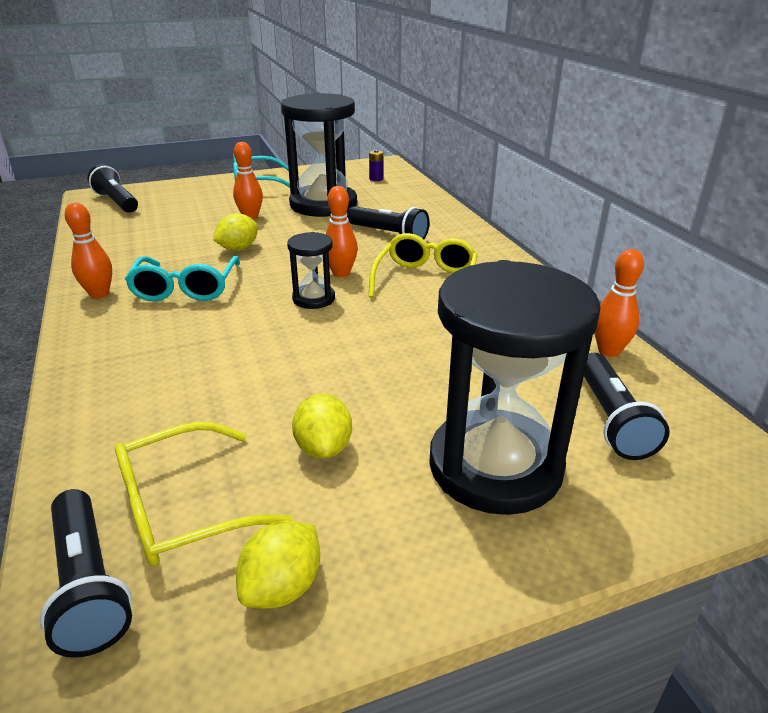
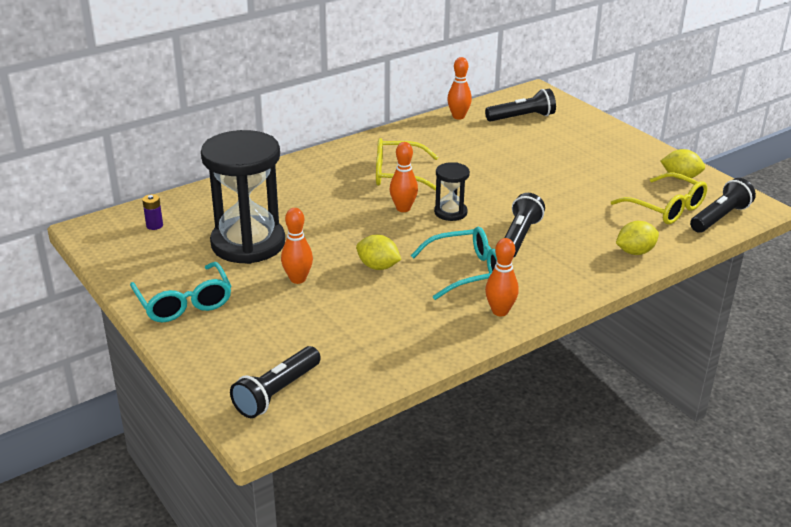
camera: 105 degrees left, 0 degrees up
(324, 447) = (599, 182): yellow lemon -> yellow lemon (635, 252)
(388, 235) = (316, 198): black flashlight -> black flashlight (519, 237)
(495, 466) = (577, 142): black hourglass -> none

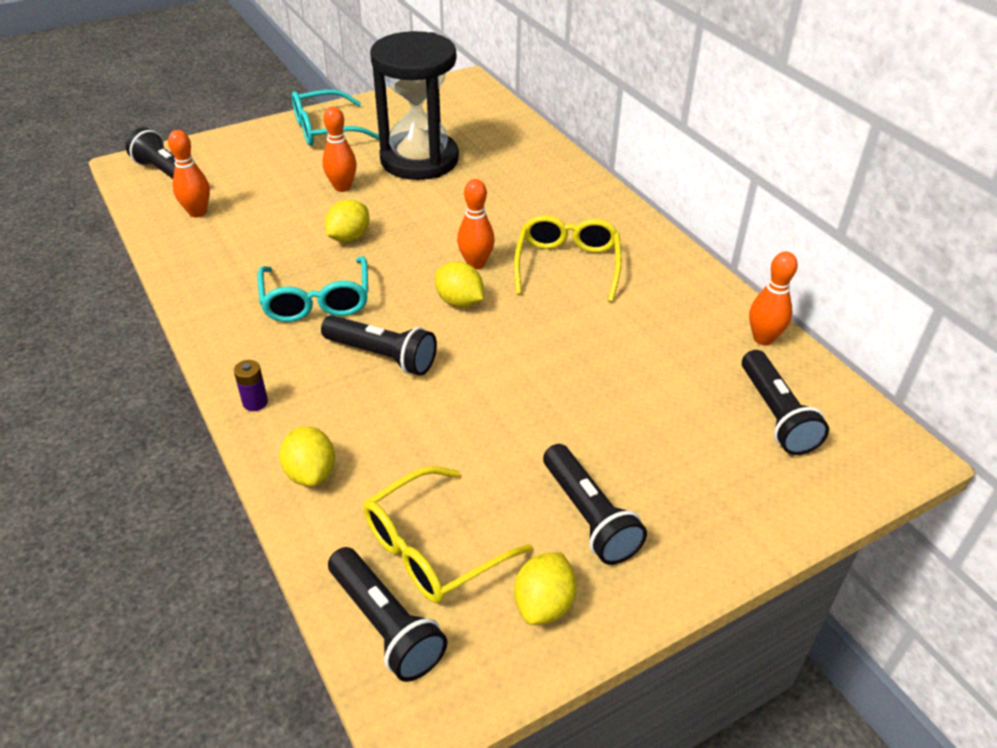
camera: 95 degrees right, 10 degrees up
(154, 225) = (466, 111): purple battery -> purple battery (255, 402)
(450, 212) = (459, 301): black hourglass -> yellow lemon
(500, 311) = (225, 318): orange bowling pin -> orange bowling pin (197, 212)
(619, 166) = (589, 516): none -> black flashlight

